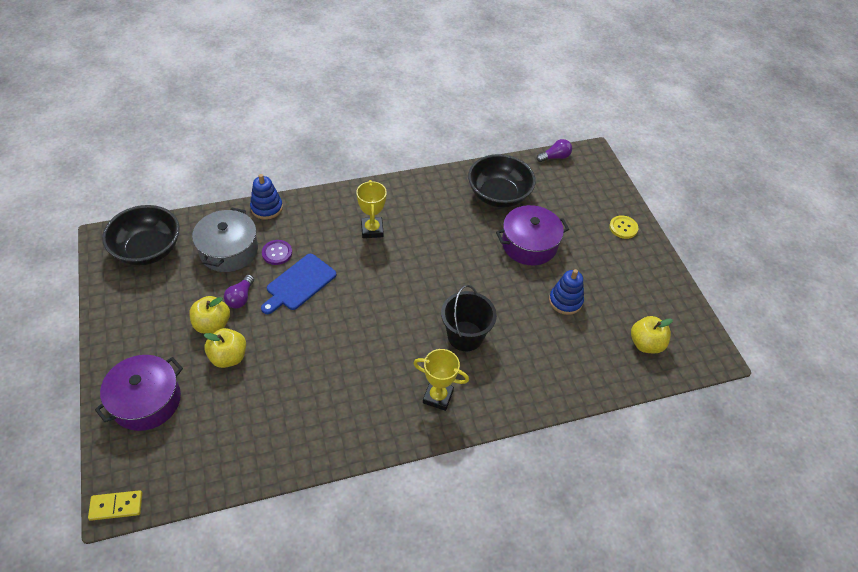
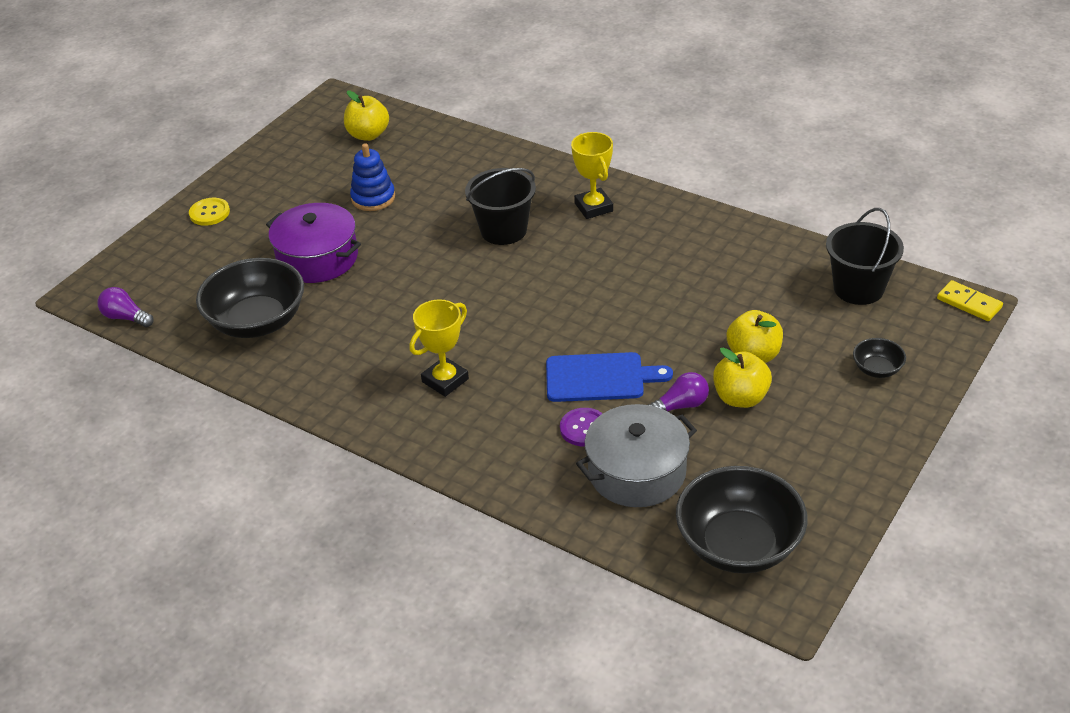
camera: 125 degrees left, 10 degrees down
(146, 401) = (877, 369): purple pot -> black bowl
(203, 460) = (858, 288): none -> black bucket
(266, 208) = (529, 496): blue stacking toy -> none

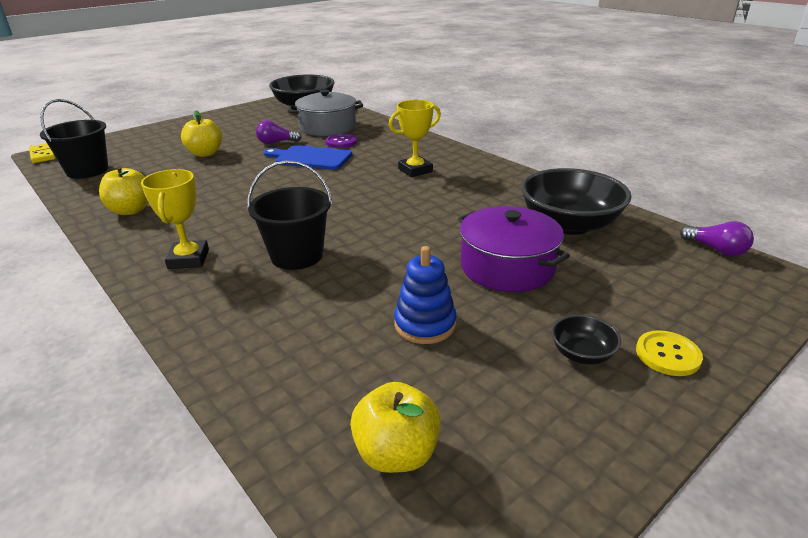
camera: 165 degrees left, 10 degrees down
(740, 398) = (239, 141): yellow apple -> yellow apple (131, 210)
(877, 369) = (149, 140): black bowl -> black bowl (582, 354)

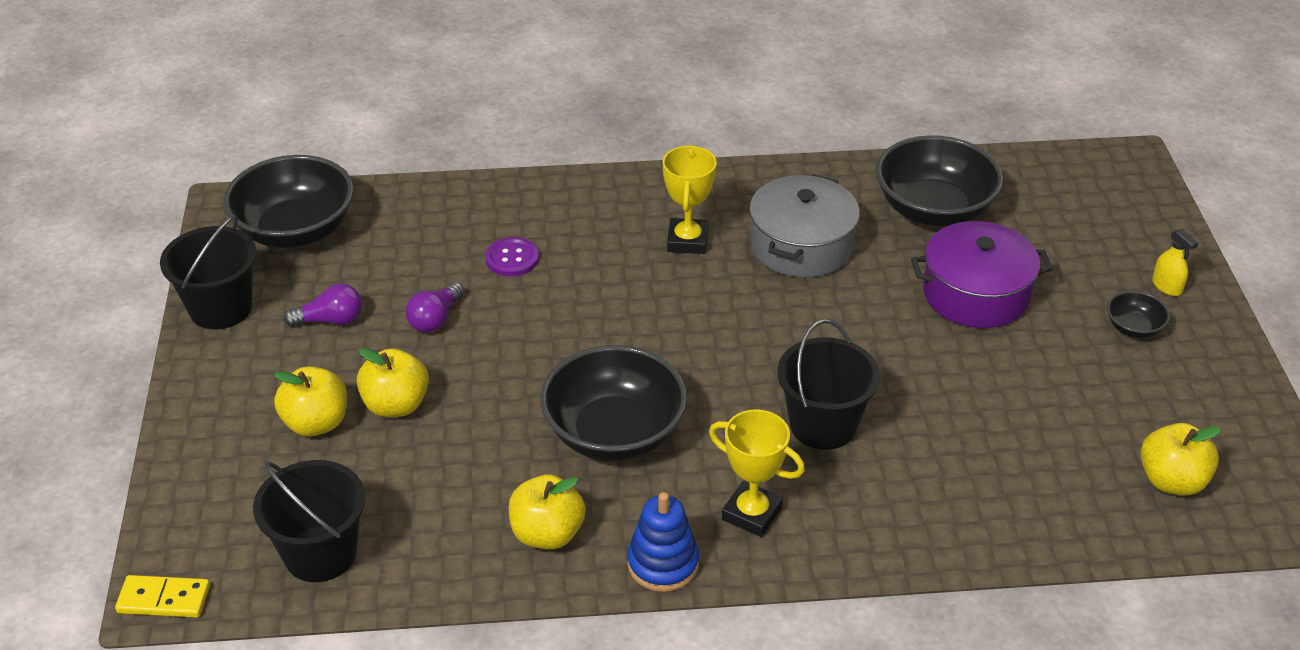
camera: 55 degrees left, 10 degrees up
(179, 145) = (316, 423): none -> yellow apple
(229, 201) = (614, 433): none -> black bowl
(239, 112) = (221, 308): none -> black bucket
(310, 158) = (540, 309): blue cutting board -> none
(327, 127) = (430, 245): grey pot -> grey pot (801, 245)
(425, 324) = (1026, 392): blue stacking toy -> blue stacking toy (663, 564)
(667, 355) = (1167, 286): yellow button -> yellow spray bottle
(716, 249) = (1055, 159): purple light bulb -> purple light bulb (330, 320)

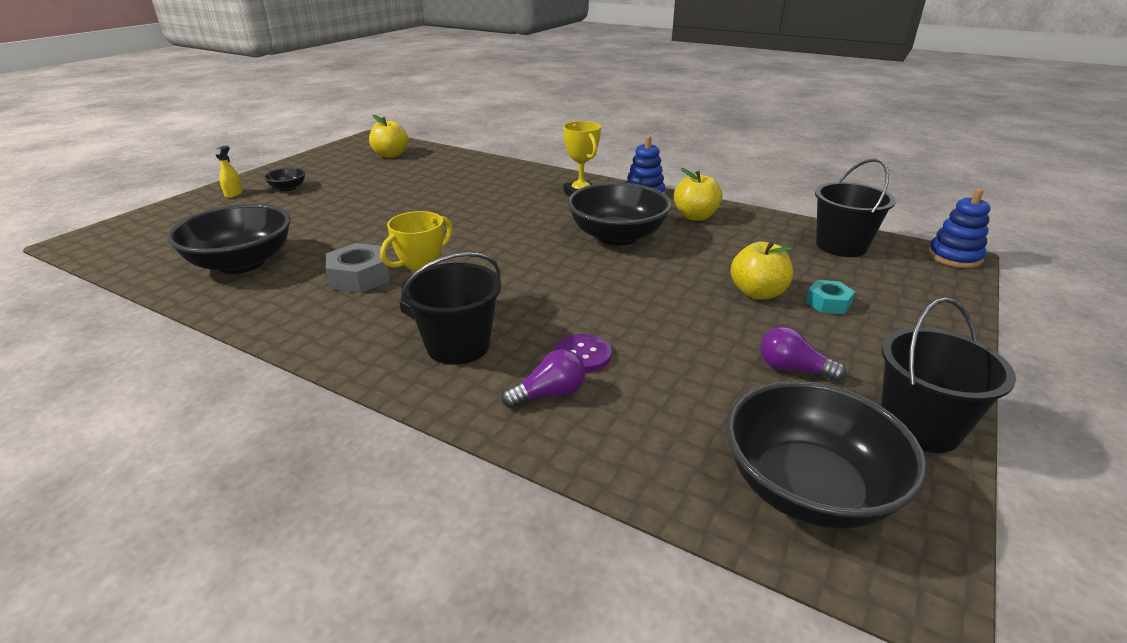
camera: 145 degrees left, 10 degrees down
(164, 599) = (954, 257): yellow domino -> blue stacking toy
(316, 423) = (828, 303): yellow apple -> turquoise nut
(435, 319) = (690, 334): purple light bulb -> purple light bulb (549, 394)
(801, 245) = (359, 277): grey pot -> grey nut
(823, 425) = (499, 206): black bucket -> black bucket (458, 346)
(975, 294) = (321, 221): purple pot -> none

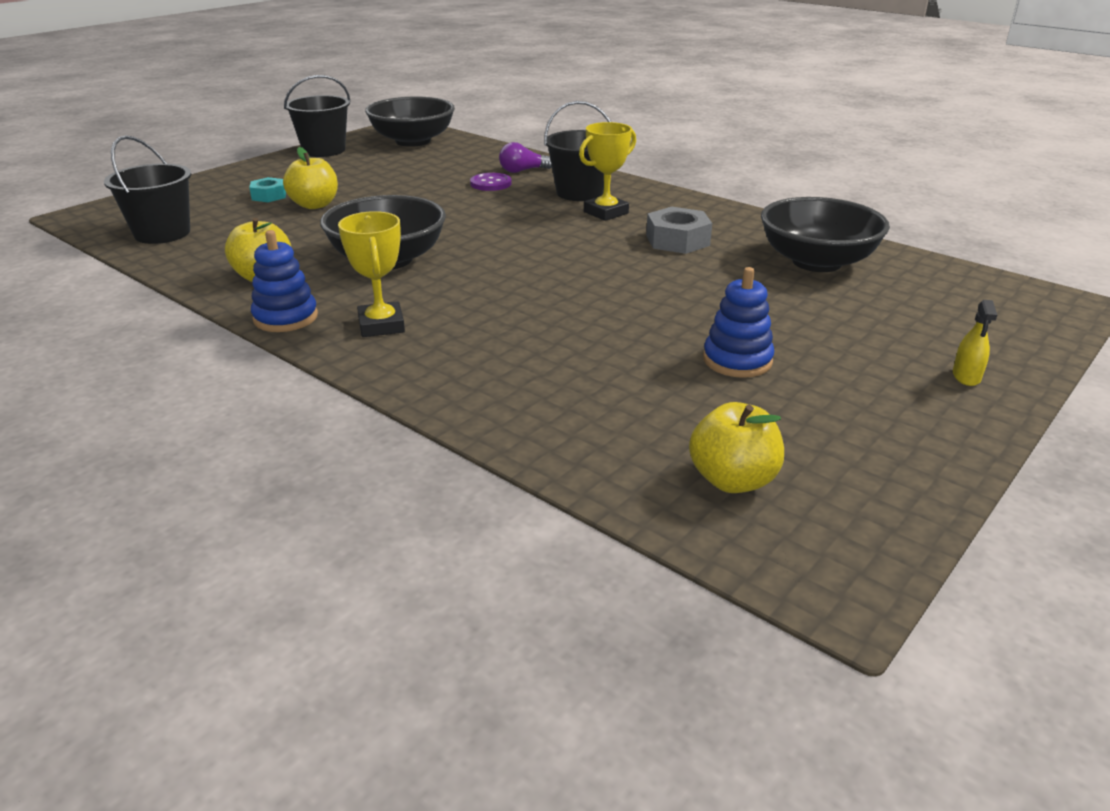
camera: 170 degrees left, 0 degrees up
(288, 188) = (880, 383): black bowl -> none
(793, 369) = (357, 170): purple light bulb -> none
(954, 257) = (79, 217): blue stacking toy -> blue stacking toy (737, 360)

